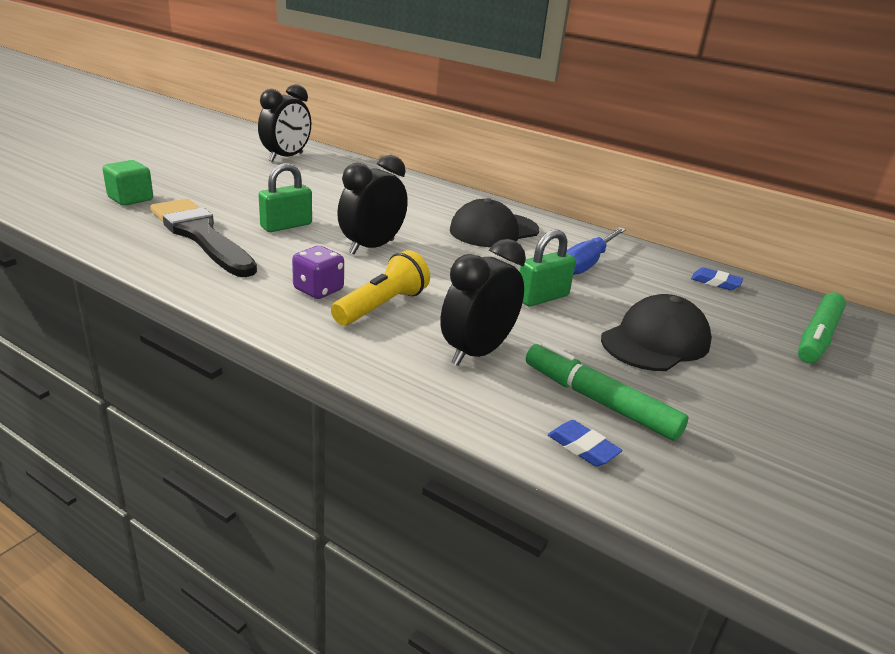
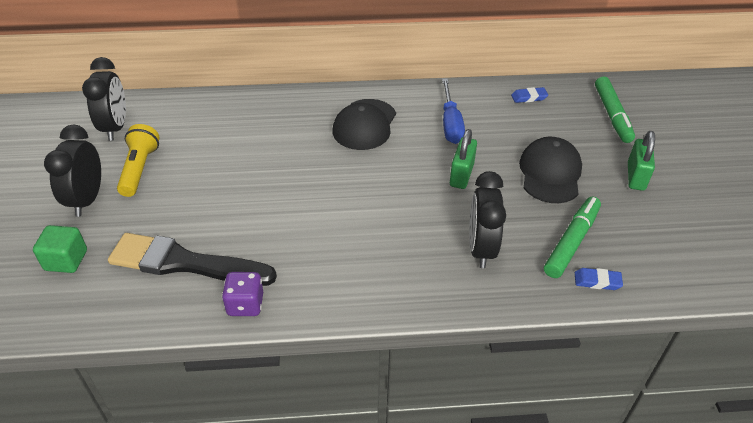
camera: 35 degrees left, 15 degrees up
(286, 226) = (228, 210): green padlock -> green padlock (635, 176)
(318, 290) = (335, 260): purple dice -> purple dice (245, 304)
(371, 247) = (313, 194): black clock -> black clock (87, 200)
(382, 306) = (388, 247): yellow flashlight -> yellow flashlight (139, 169)
(599, 401) = (571, 242): green marker -> green marker turned 120 degrees clockwise

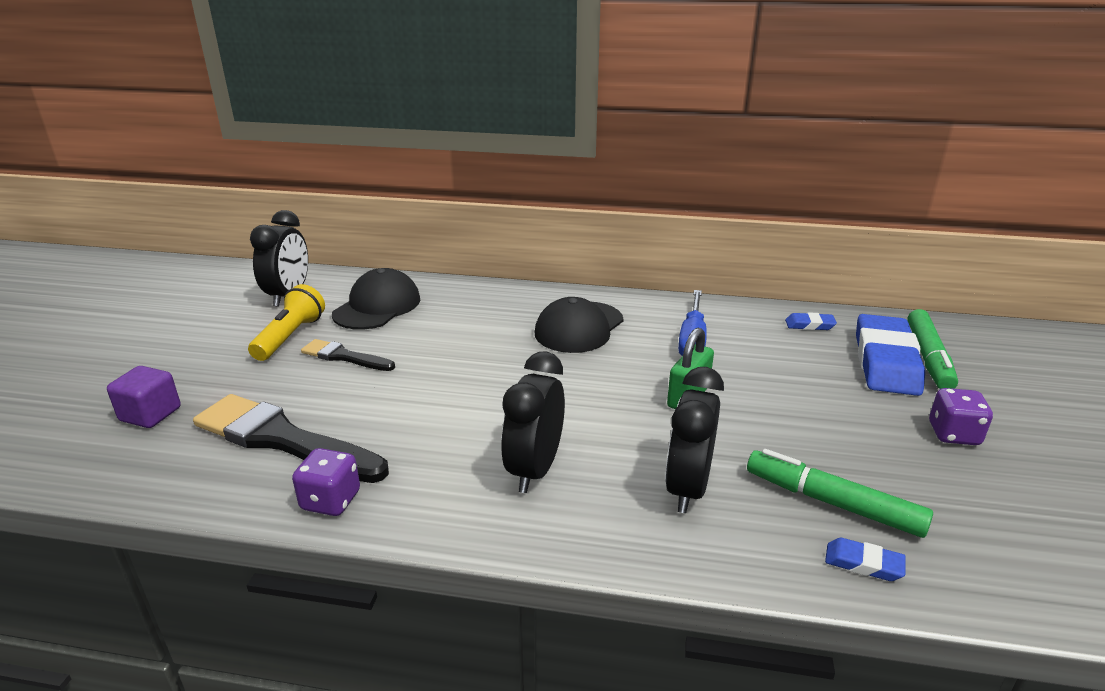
camera: 15 degrees right, 15 degrees down
(66, 260) = (150, 414): green cube -> purple cube
(87, 200) = (214, 358): black clock -> black clock (535, 469)
(194, 181) = (344, 357): none -> black brush
(550, 173) = (819, 412): black cap -> black cap (377, 306)
(571, 242) = (832, 502): green marker -> green marker turned 105 degrees counterclockwise
(585, 123) = (886, 361): none -> blue eraser
(635, 176) = (953, 434): green padlock -> purple dice

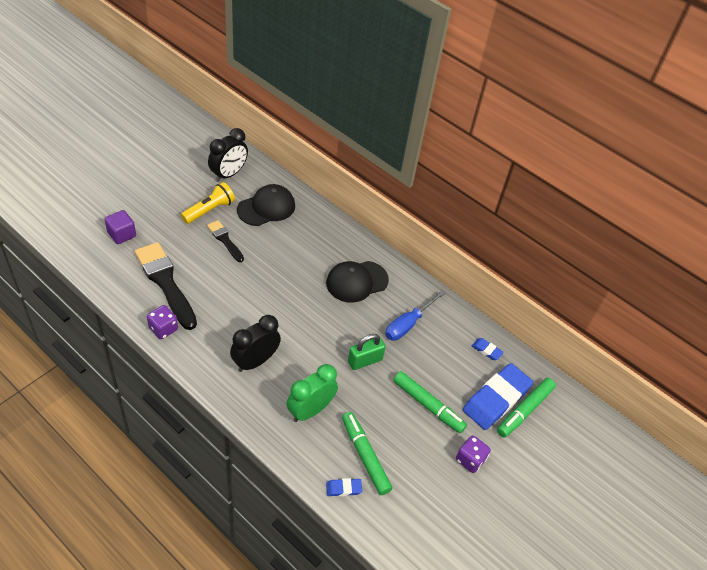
camera: 25 degrees right, 20 degrees up
(687, 488) = (310, 410): black clock -> green clock
(825, 404) = (428, 405): none -> green marker
(863, 564) = (343, 488): blue eraser -> blue eraser turned 60 degrees counterclockwise

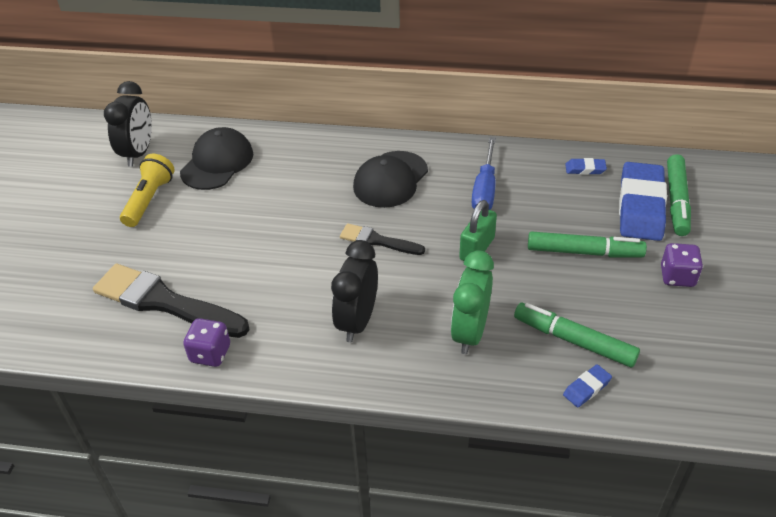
camera: 25 degrees left, 5 degrees down
(122, 234) = (56, 283): purple cube -> none
(225, 240) = (198, 219): black brush -> black brush (378, 241)

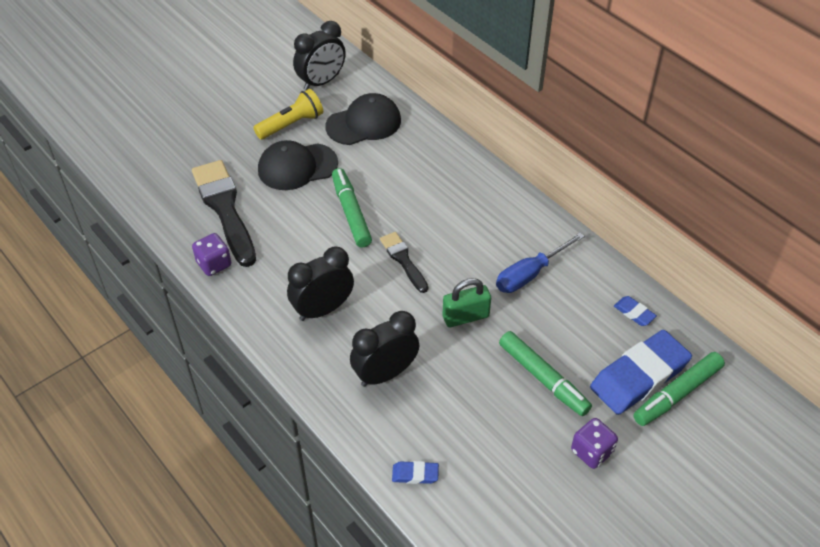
camera: 40 degrees right, 5 degrees up
(390, 179) = (468, 218): black cap -> black cap (297, 167)
(470, 333) = (385, 374): green clock -> black clock
(574, 340) = (449, 435): green marker -> green marker (351, 212)

